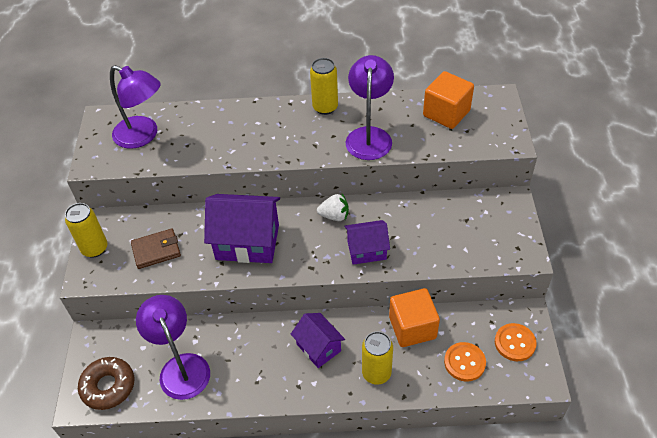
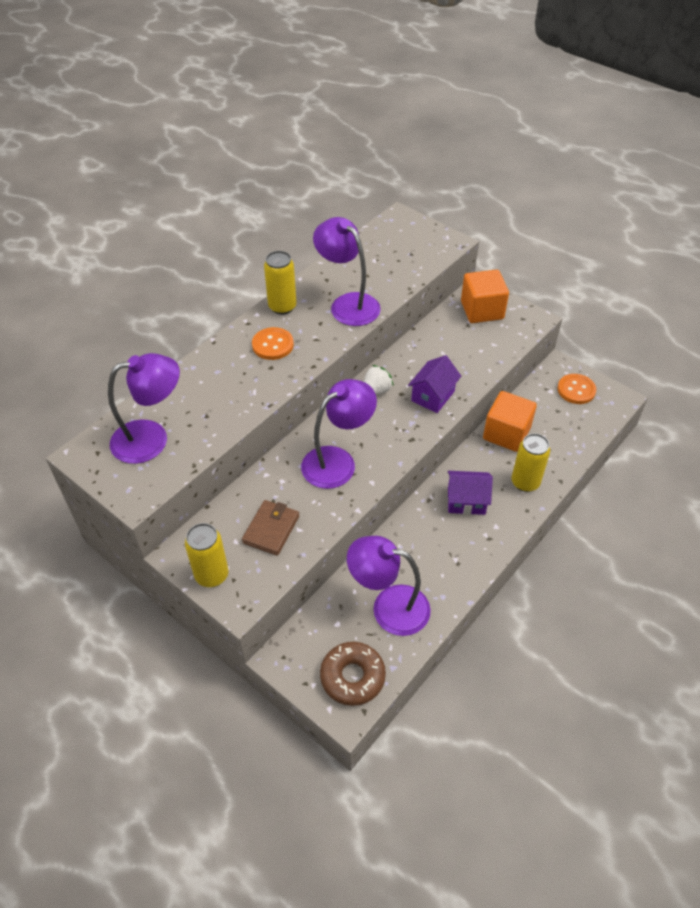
camera: 50 degrees left, 0 degrees up
(247, 242) = (338, 461): purple house -> purple lamp
(446, 113) = (380, 251): orange cube -> orange cube (482, 310)
(464, 362) = (565, 427): orange button -> orange button (273, 345)

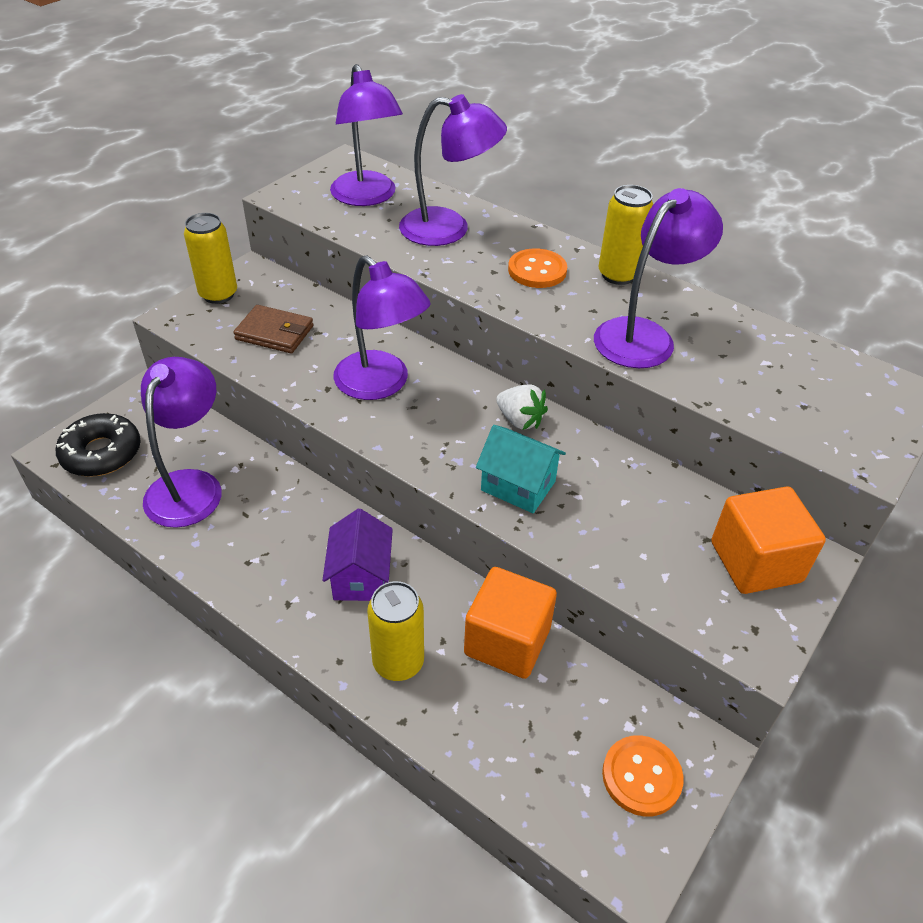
camera: 85 degrees right, 5 degrees down
(211, 389) = (449, 229): none -> purple lamp
(352, 677) = (101, 453): brown donut -> black donut
(433, 396) = (518, 486): purple house -> turquoise house

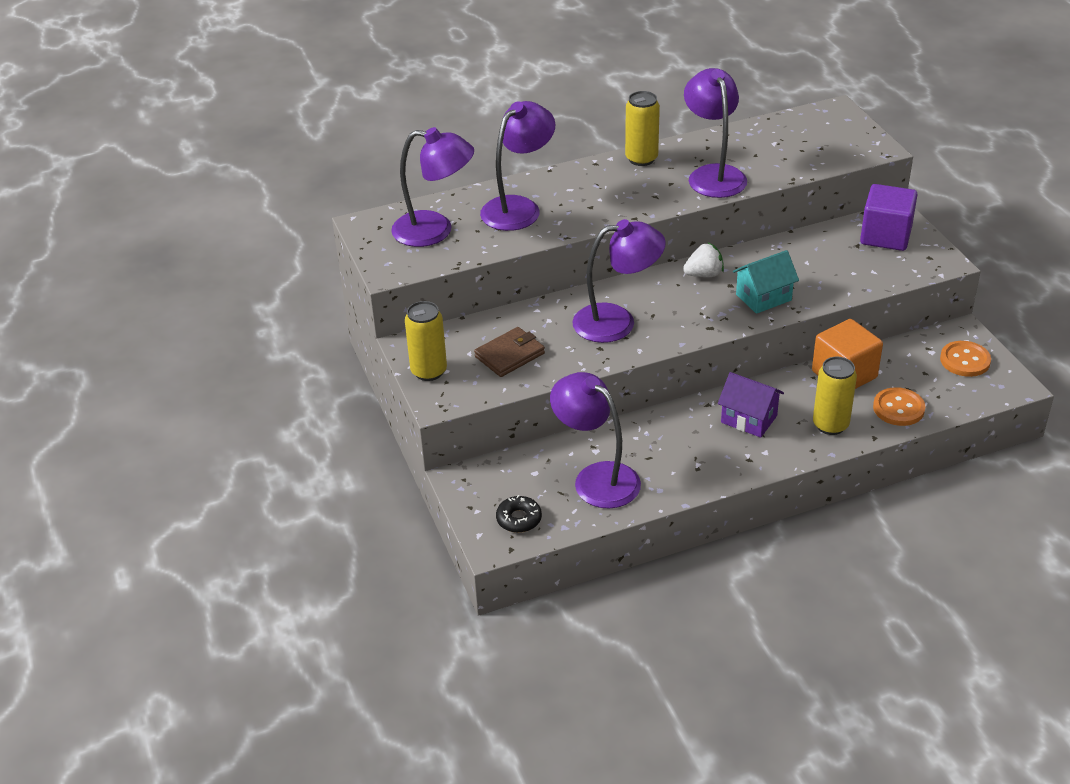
camera: 55 degrees left, 5 degrees down
(101, 453) = (519, 519): black donut -> black donut, size x0.63
(537, 270) = (606, 188): orange button -> orange button (898, 408)
(755, 562) = (885, 236): orange cube -> purple cube

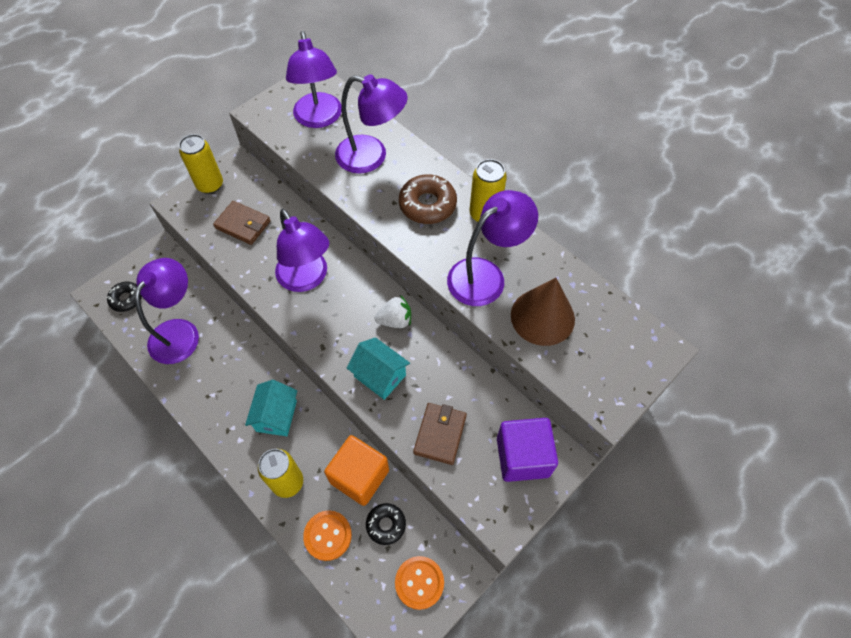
camera: 65 degrees right, 20 degrees up
(607, 187) = (427, 205): none -> brown donut
(704, 274) = (395, 320): white strawberry -> white strawberry turned 60 degrees counterclockwise
(749, 419) = (276, 416): purple house -> turquoise house
(775, 156) = (542, 317): none -> brown cone
(843, 275) = (440, 434): none -> brown wallet
(901, 368) = (386, 525): none -> black donut

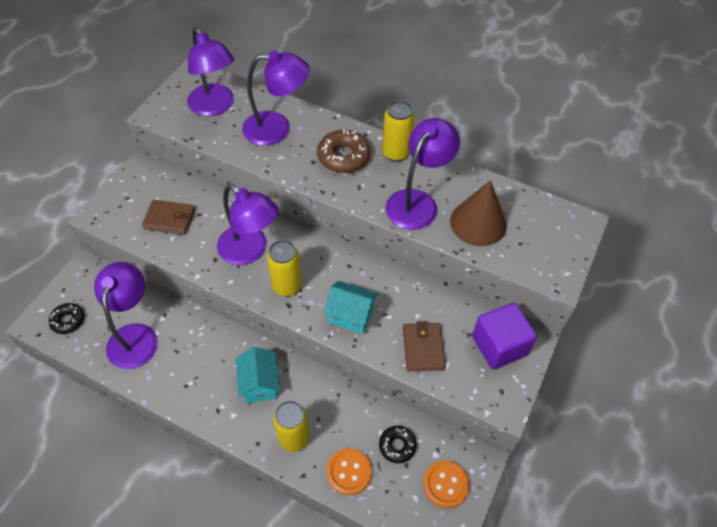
camera: 20 degrees left, 5 degrees down
(210, 185) = (123, 192): yellow can -> yellow can (287, 286)
(359, 476) = (357, 412): orange cube -> none
(395, 320) = (345, 265): white strawberry -> none

